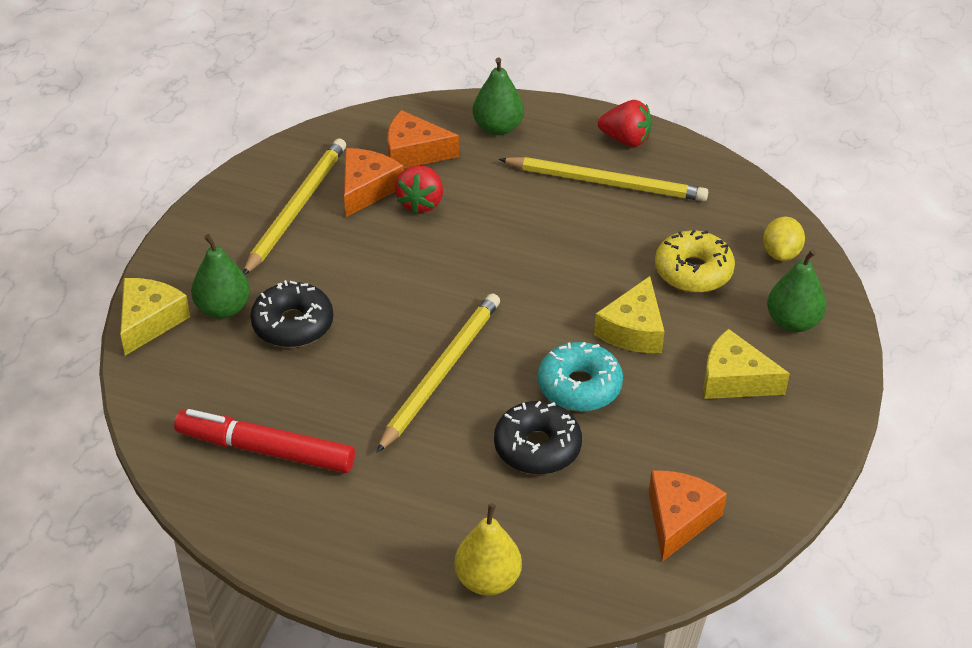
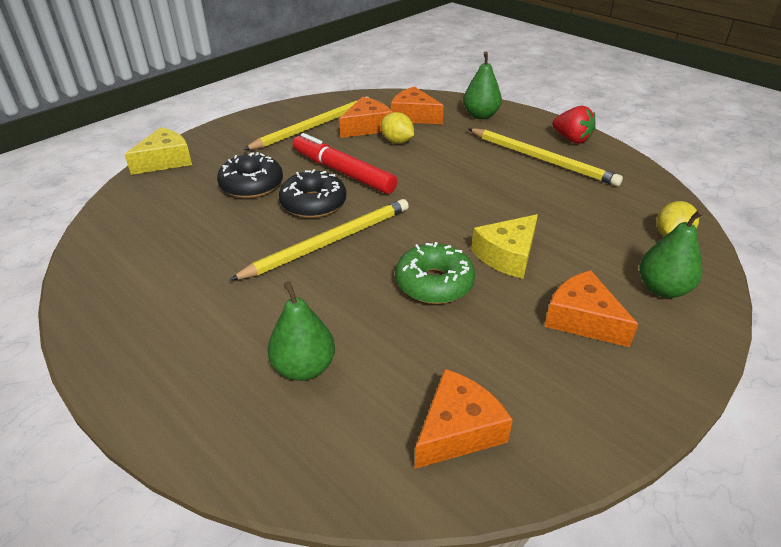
camera: 25 degrees right, 5 degrees down
(223, 308) = (216, 165): green pear -> green pear (304, 367)
(265, 450) = (157, 255): red marker -> red marker (343, 172)
(421, 203) = (397, 141): red strawberry -> yellow lemon
(487, 580) = (233, 420): yellow pear -> none
(537, 447) = (365, 319): black donut -> black donut (313, 203)
(579, 386) = (434, 283): turquoise donut -> green donut
(693, 271) = (584, 228): yellow donut -> none
(734, 380) = (582, 319): yellow cheese -> orange cheese

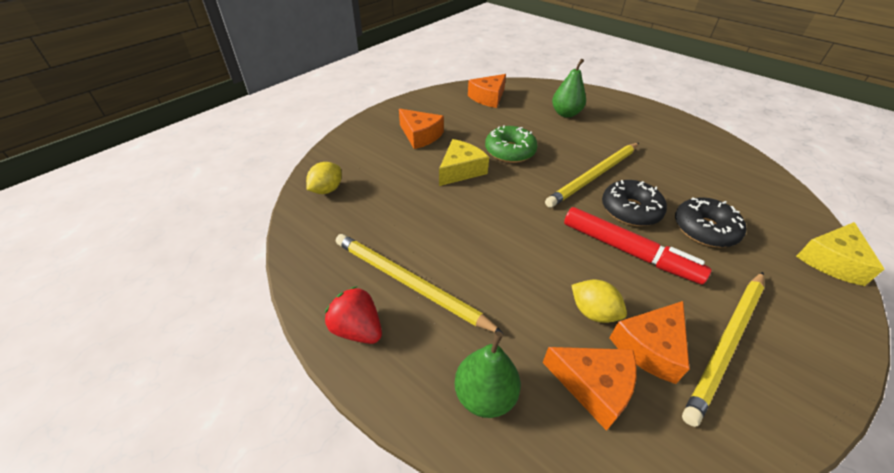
camera: 175 degrees right, 5 degrees up
(662, 289) = (361, 152): green pear -> none

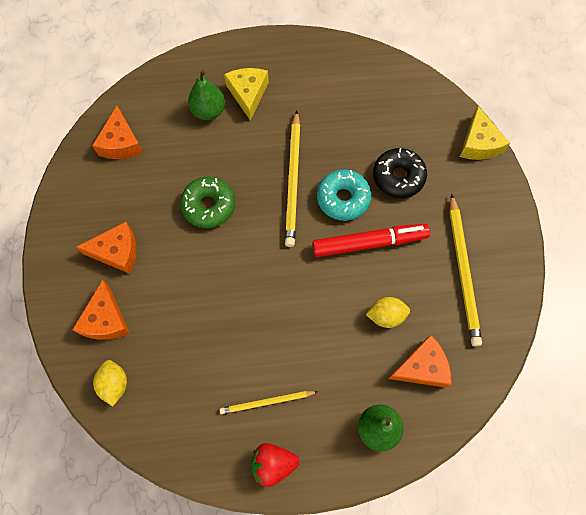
camera: 45 degrees left, 25 degrees up
(409, 283) = (266, 402): yellow pencil -> yellow pencil, size x0.58
(460, 170) = (193, 264): yellow cheese -> yellow cheese (248, 94)
(630, 210) = (343, 198): black donut -> turquoise donut
(650, 347) = (430, 312): orange cheese -> orange cheese (106, 320)

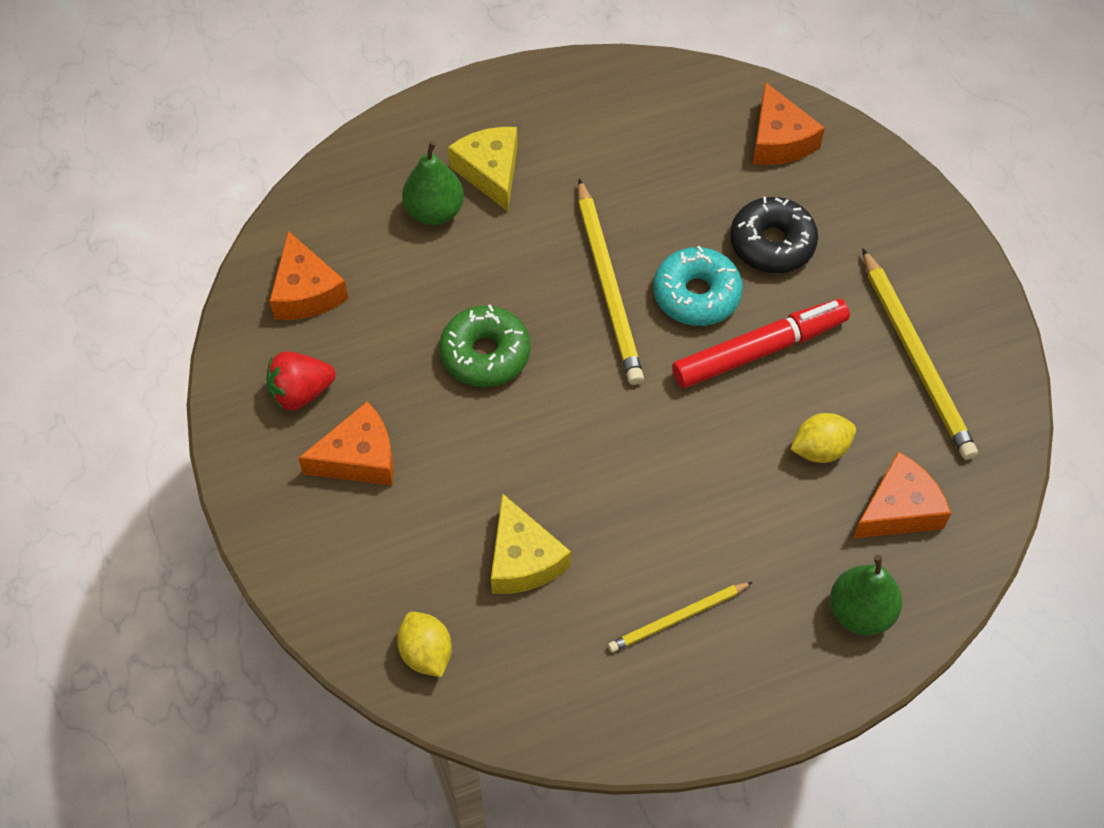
camera: 15 degrees left, 10 degrees down
(106, 320) = (377, 562): orange cheese -> orange cheese (779, 140)
(273, 464) = (718, 703): red strawberry -> red strawberry (301, 393)
(478, 143) = (880, 167): yellow cheese -> yellow cheese (523, 559)

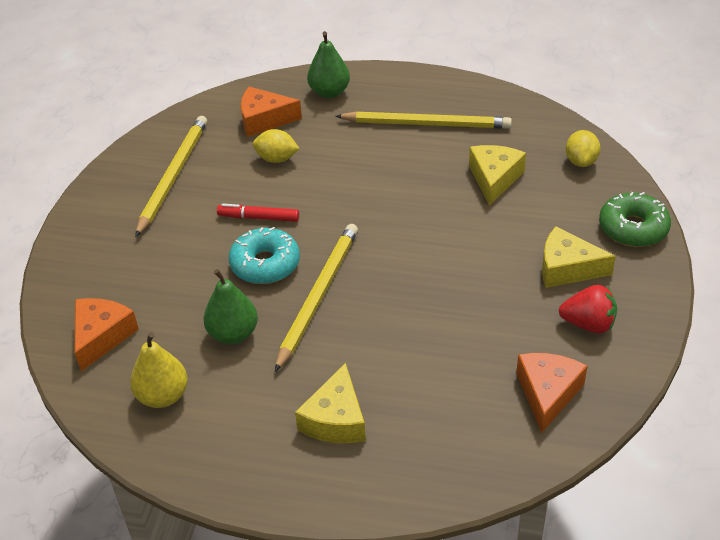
camera: 145 degrees left, 15 degrees down
(359, 457) = (567, 268): orange cheese -> yellow cheese
(434, 211) = (404, 408): green pear -> green pear (233, 334)
(485, 354) = (438, 291): green donut -> green donut (633, 228)
(664, 117) = (163, 396): none -> yellow pear
(677, 618) = (427, 124): yellow pencil -> yellow pencil, size x1.73
(759, 350) = (258, 218): red marker -> red marker, size x0.58
(772, 243) = (184, 272): black donut -> none

